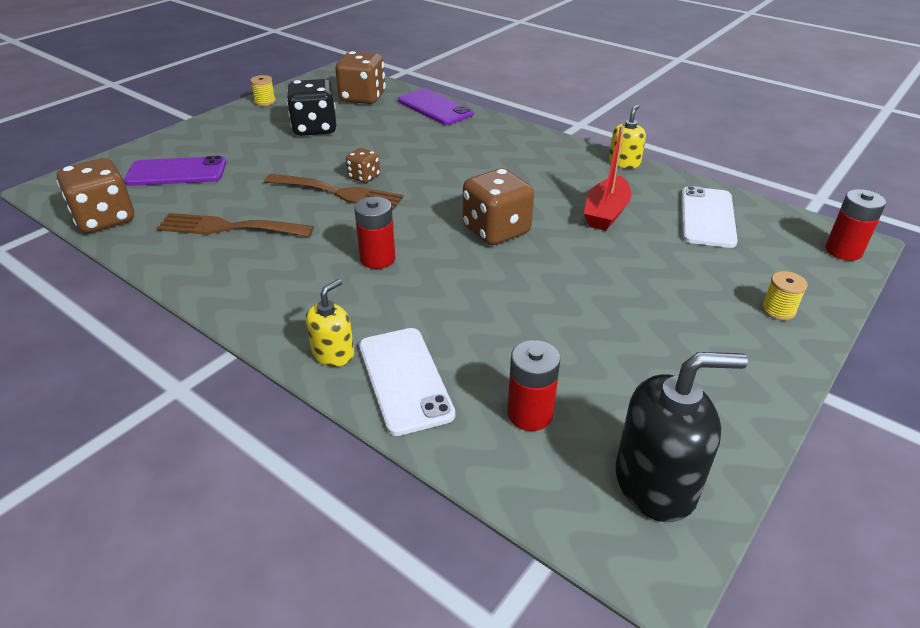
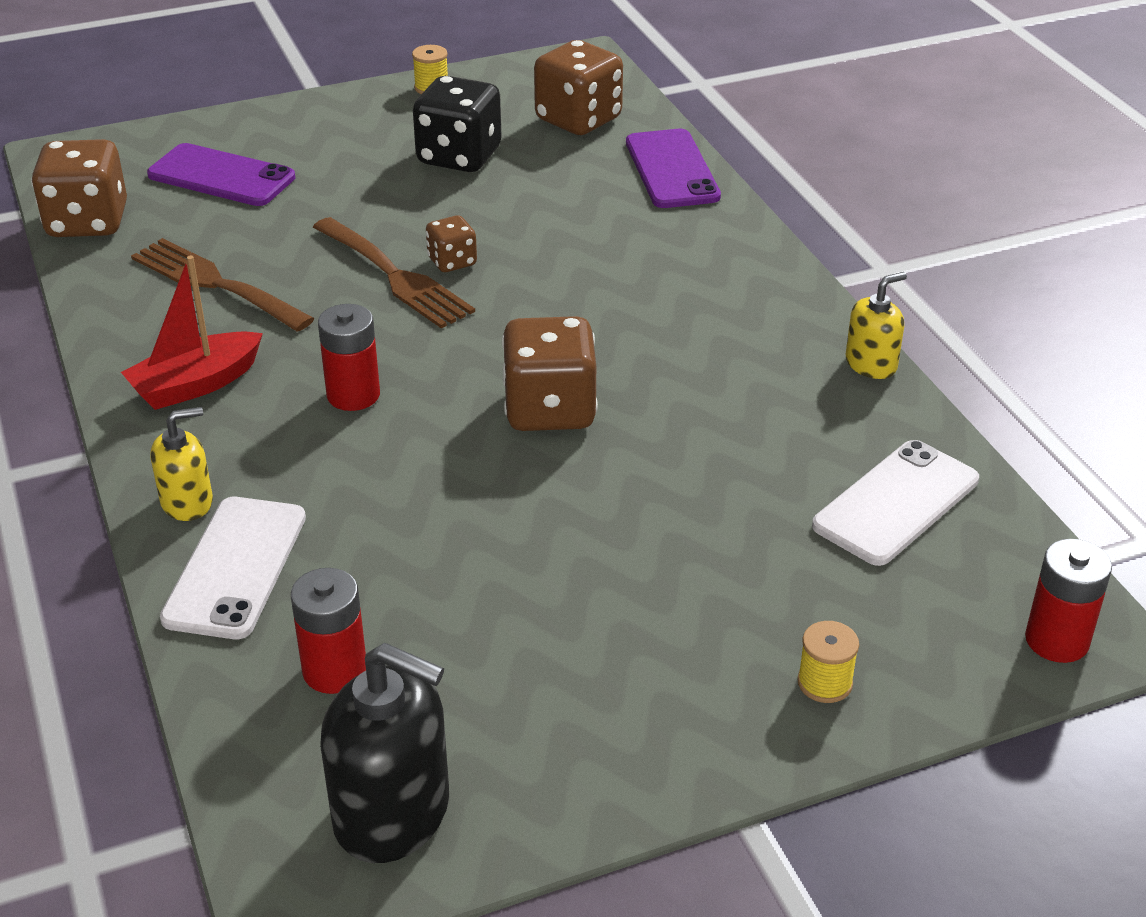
camera: 30 degrees right, 0 degrees up
(606, 213) = (740, 439): red boat -> red boat (196, 384)

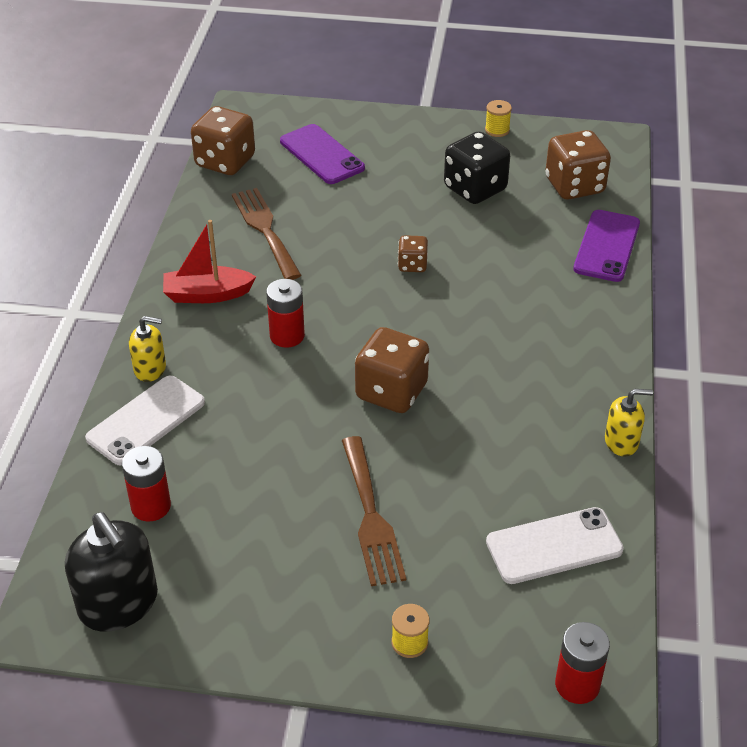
camera: 30 degrees right, 5 degrees up
(395, 276) = (371, 263): brown fork -> brown fork (371, 516)

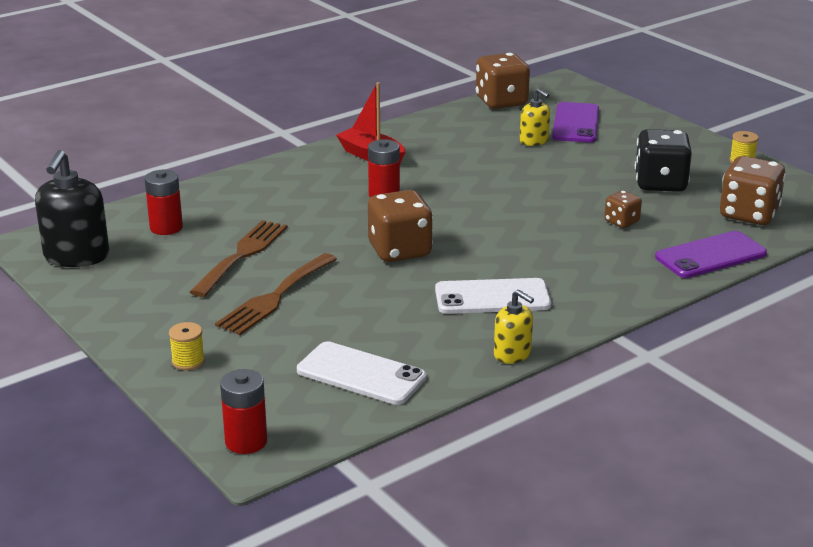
camera: 45 degrees right, 15 degrees down
(146, 420) = (232, 192): white phone -> white phone (492, 297)
(150, 369) = (276, 172): yellow soap dispenser -> yellow soap dispenser (534, 141)
(265, 230) = (465, 142): brown fork -> brown fork (242, 255)
(412, 265) = (534, 200): brown dice -> brown dice (621, 222)

